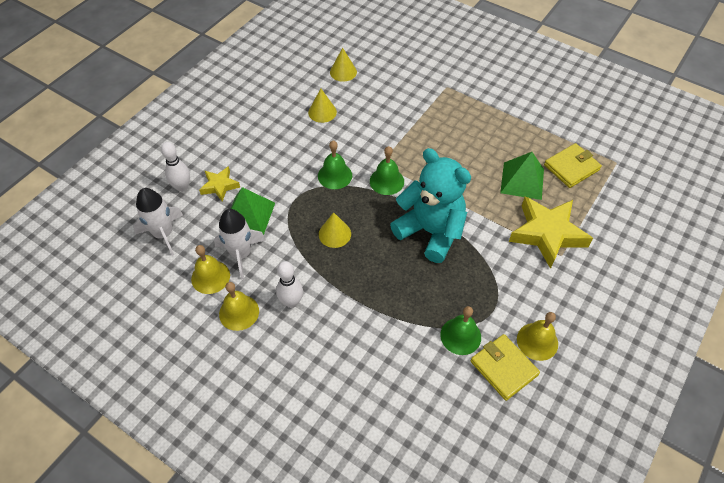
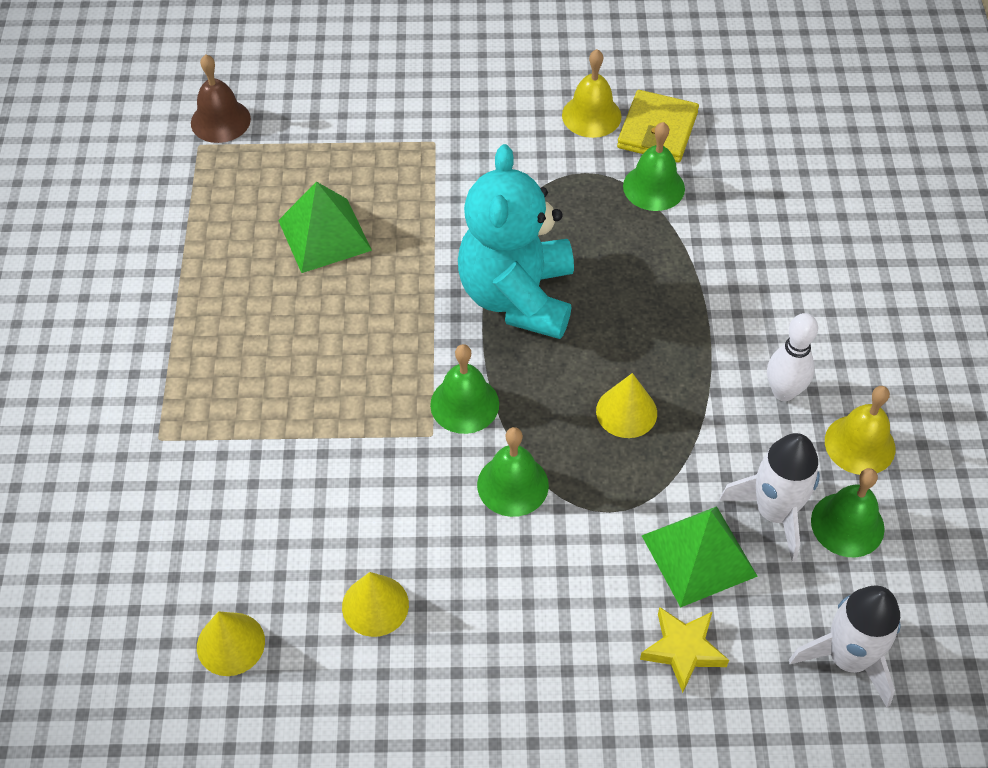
camera: 125 degrees left, 0 degrees up
(182, 187) = (739, 713): white bowling pin -> none
(210, 277) = (847, 524): yellow bell -> green bell
(547, 234) = (408, 169): yellow star -> none
(571, 167) = (250, 190): yellow wallet -> none
(630, 177) = (220, 121): none -> brown bell

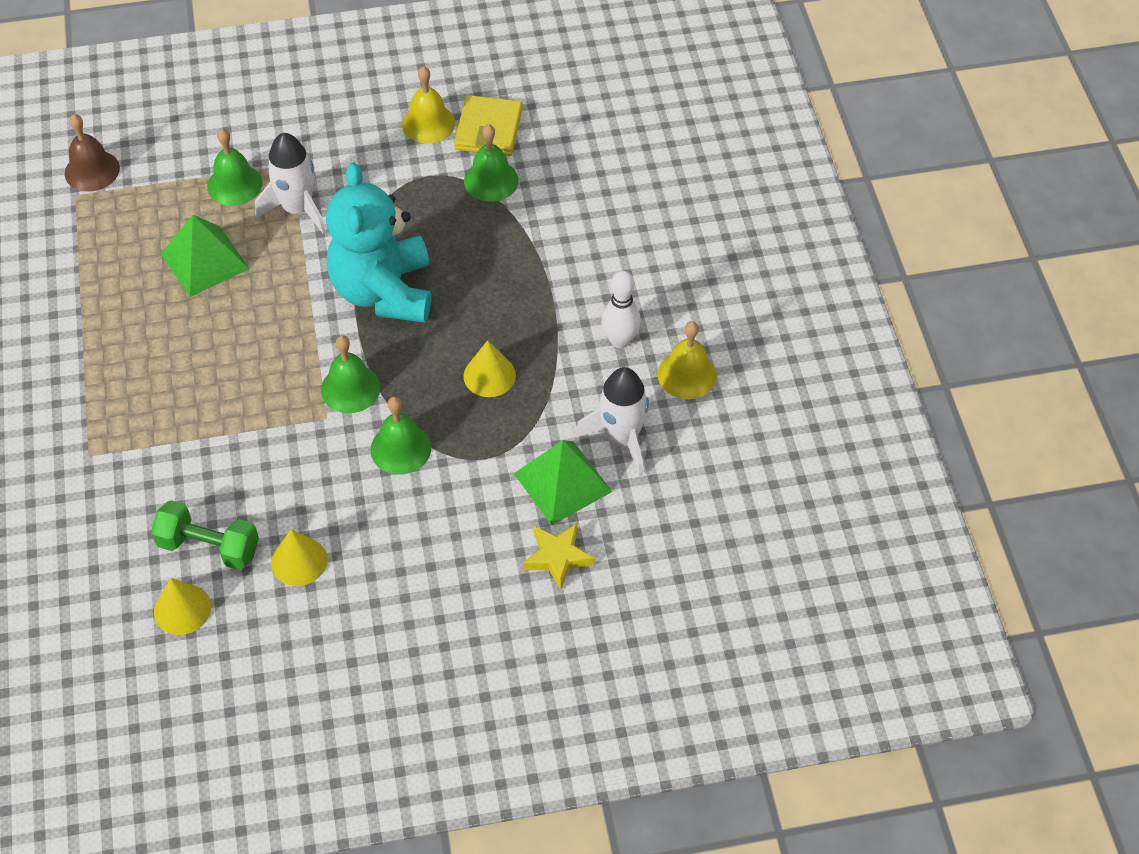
camera: 10 degrees left, 0 degrees up
(274, 571) = (209, 547): none -> green dumbbell
(847, 524) = (682, 440): green bell -> green bell (234, 184)
(848, 658) = (690, 544): white rocket -> white rocket (297, 209)

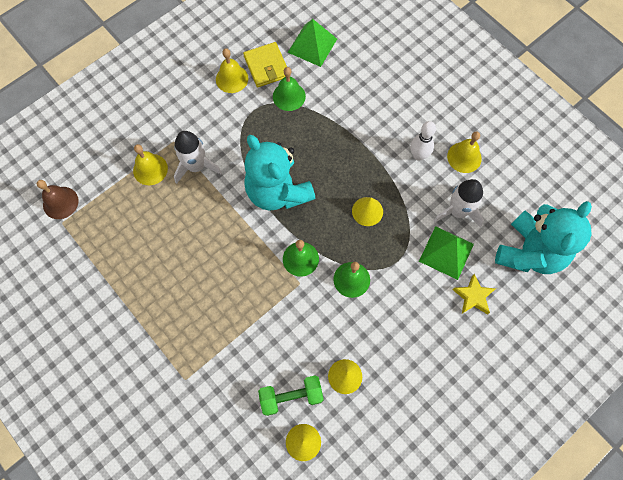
camera: 30 degrees left, 15 degrees up
(205, 261) = (166, 225): green pyramid -> green pyramid (312, 45)
(234, 184) = (150, 169): green bell -> yellow bell
(688, 544) = (529, 252): none -> turquoise teddy bear

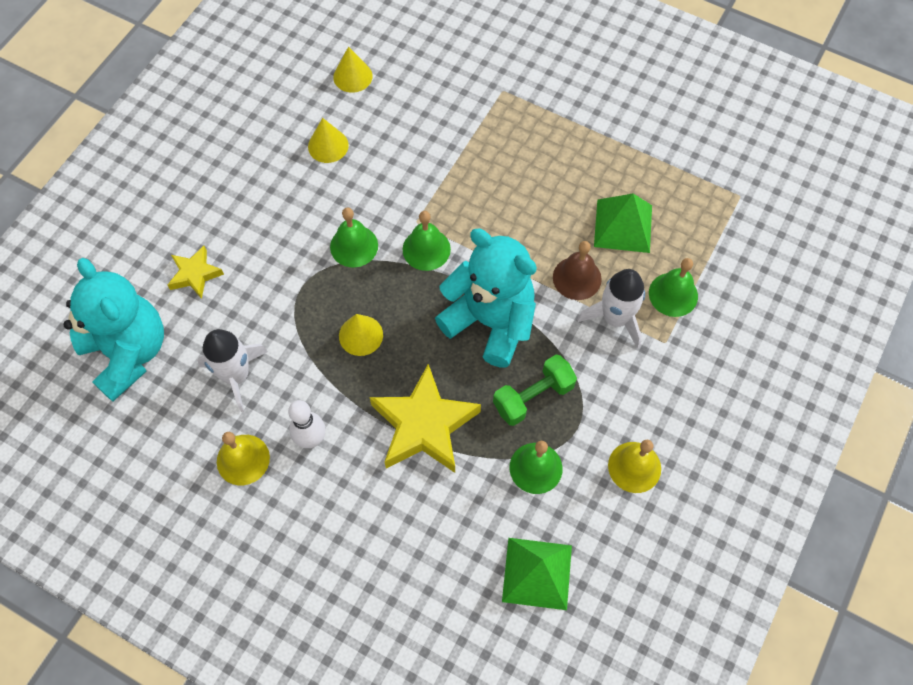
camera: 160 degrees right, 5 degrees down
(60, 202) = (758, 217): brown bell -> brown bell (577, 278)
(150, 169) = (673, 294): yellow bell -> green bell
(266, 66) = (592, 507): yellow wallet -> none
(291, 396) = (381, 110): green dumbbell -> green dumbbell (533, 397)
(346, 141) = (424, 425): none -> yellow star
(446, 252) = (241, 316): green pyramid -> green pyramid (623, 226)
(529, 252) = (128, 352): turquoise teddy bear -> turquoise teddy bear turned 135 degrees clockwise

